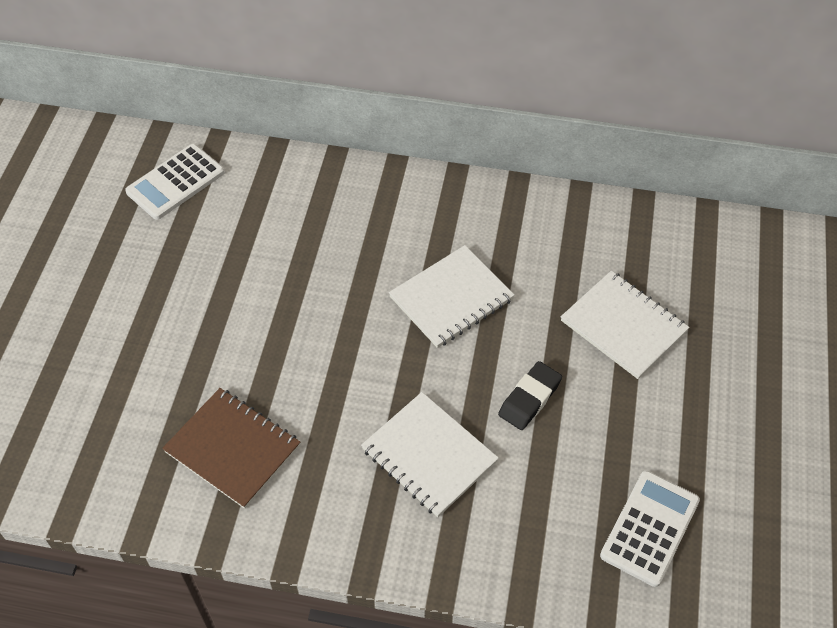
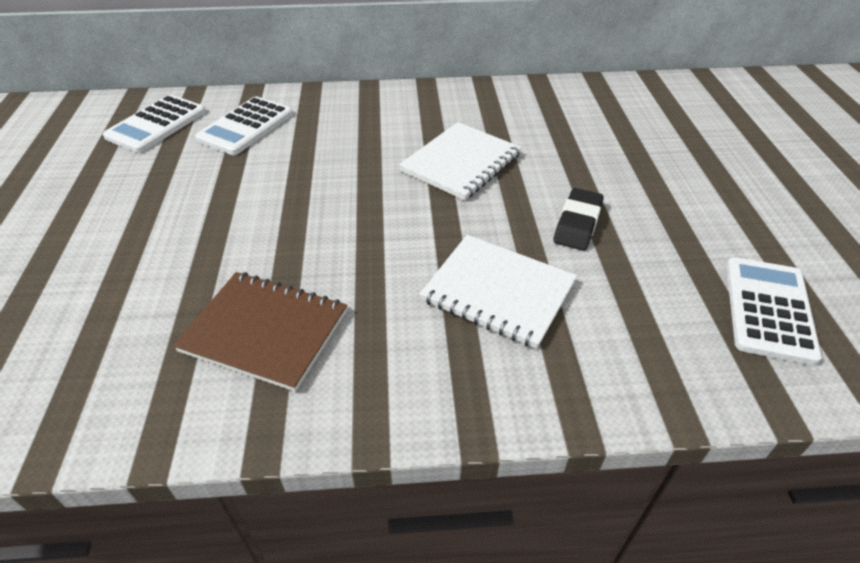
camera: 15 degrees left, 10 degrees down
(259, 203) = (246, 126): none -> white calculator
(623, 326) = (631, 156): white notebook -> none

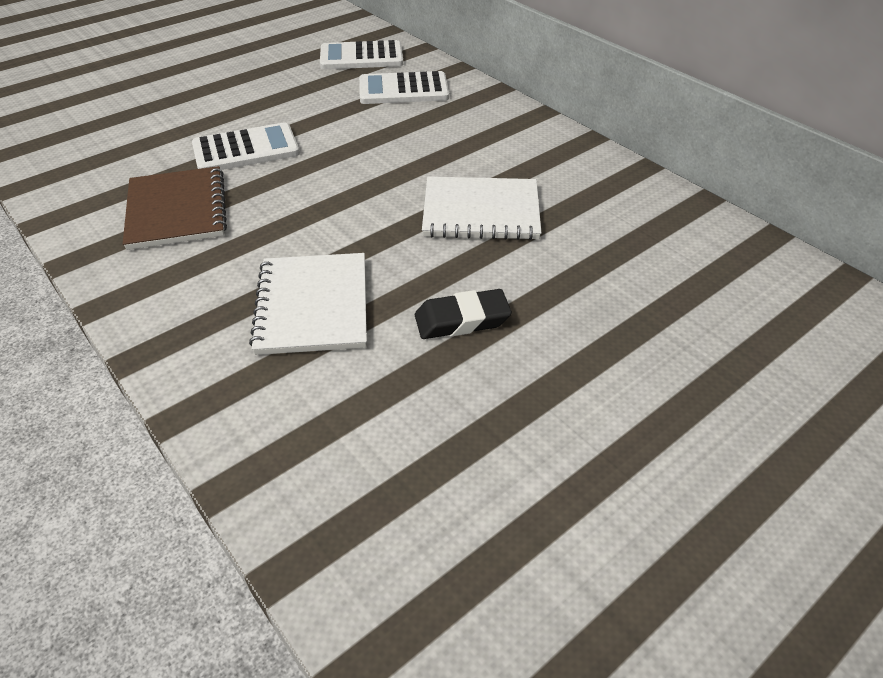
camera: 55 degrees right, 0 degrees up
(769, 309) = (452, 520): white calculator -> white calculator (246, 150)

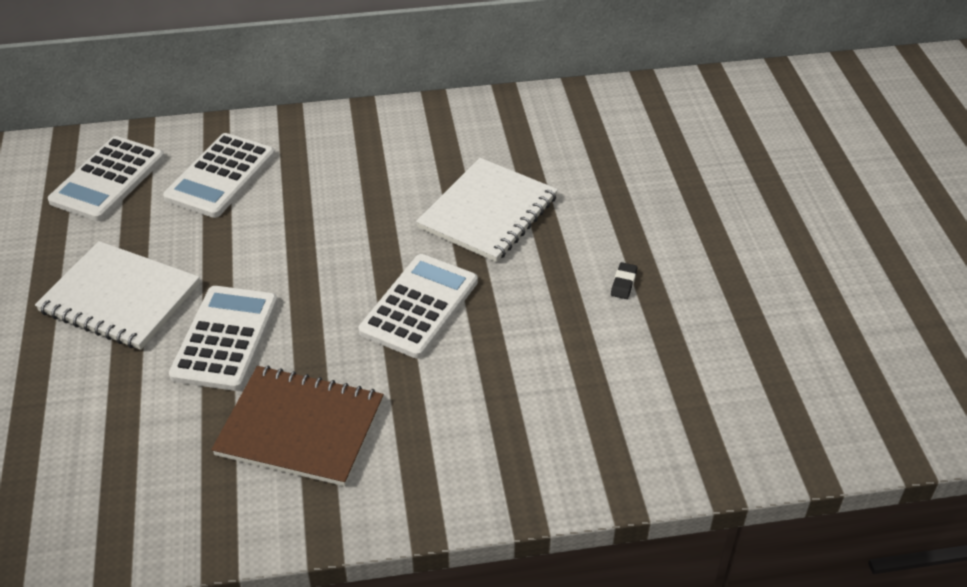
camera: 60 degrees left, 0 degrees up
(312, 305) = (540, 368): white notebook -> white notebook (120, 298)
(339, 217) = (419, 306): none -> white calculator
(462, 320) = (623, 283): black eraser -> black eraser, size x0.50

